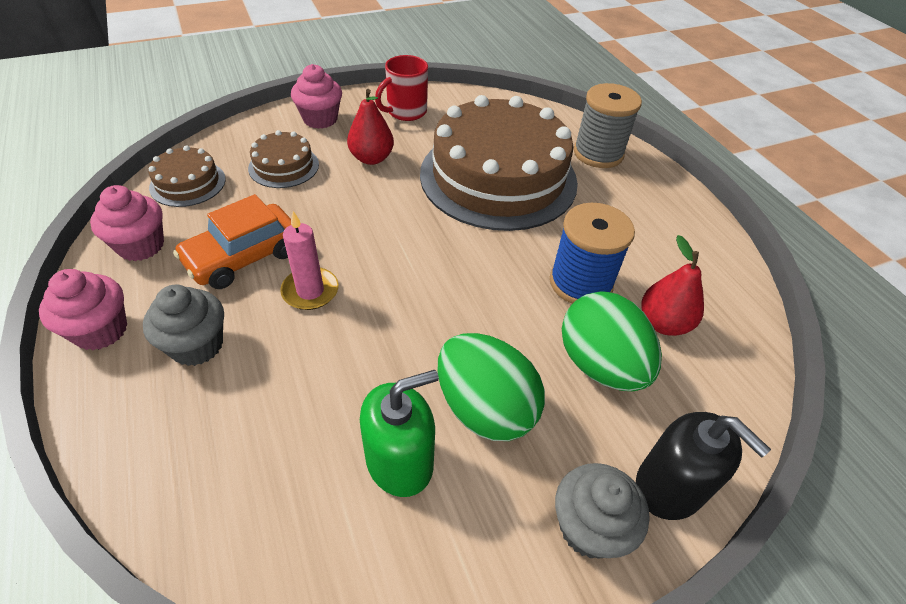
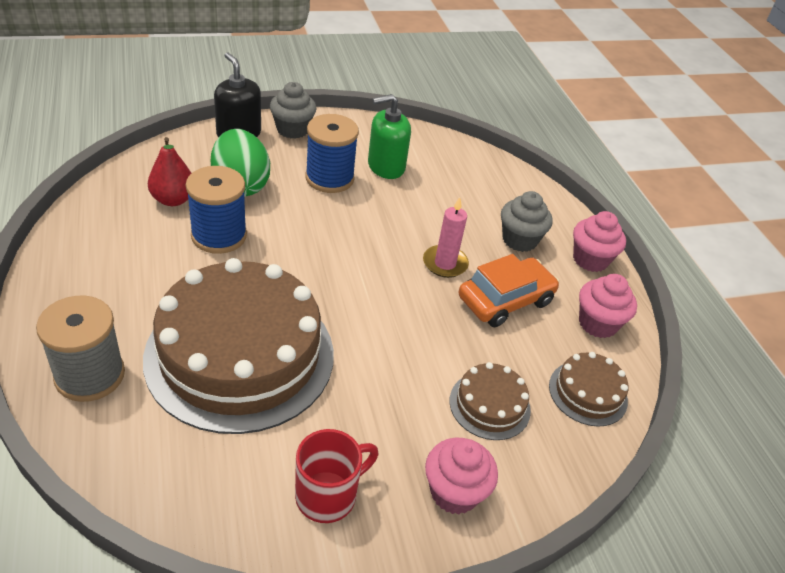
camera: 175 degrees left, 5 degrees down
(371, 158) = (386, 404): red pear -> none
(485, 408) = (329, 178): green egg -> blue spool

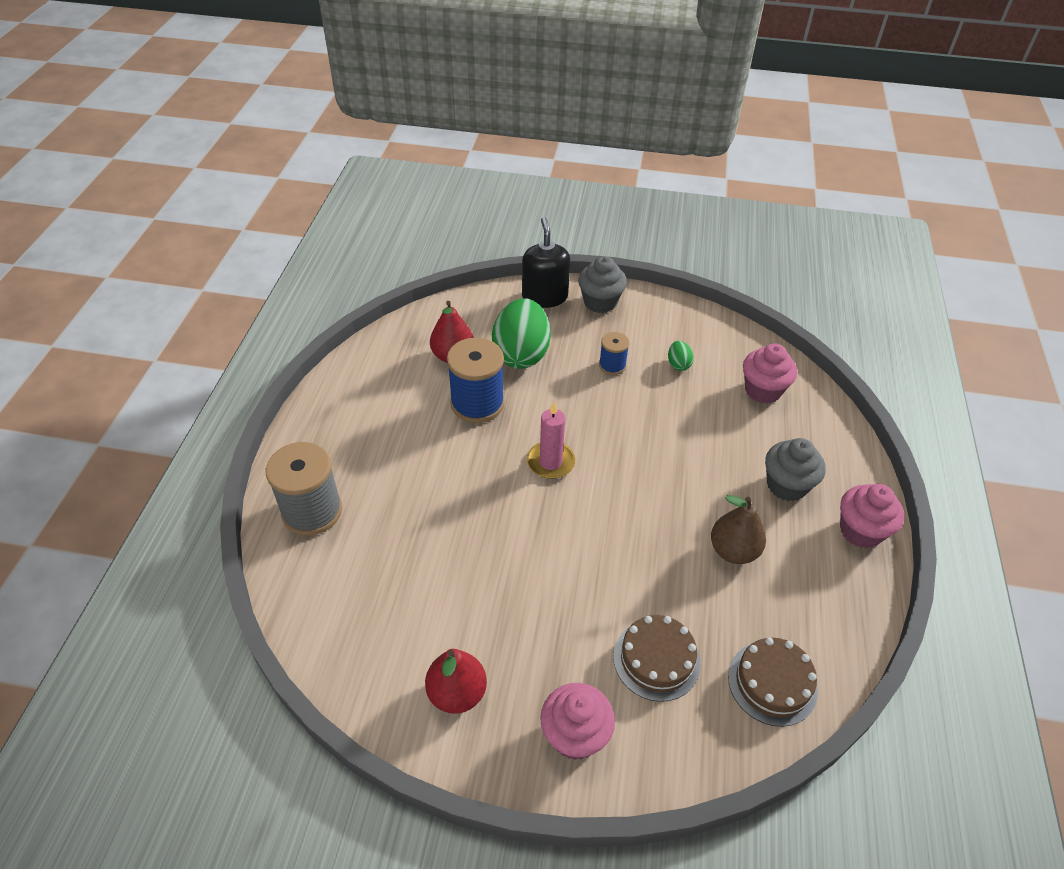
camera: 30 degrees right, 5 degrees up
(240, 355) = (442, 530): brown cake -> none
(328, 495) = (457, 693): red mug -> red pear
(329, 178) = (612, 365): blue spool -> blue spool, size x0.53
(386, 166) = (678, 364): green soap dispenser -> green egg
(445, 263) = (687, 491): pink candle -> pink candle (550, 462)
(505, 300) = (733, 551): orange car -> brown pear
(597, 323) = (827, 608): pink cupcake -> pink cupcake (762, 390)

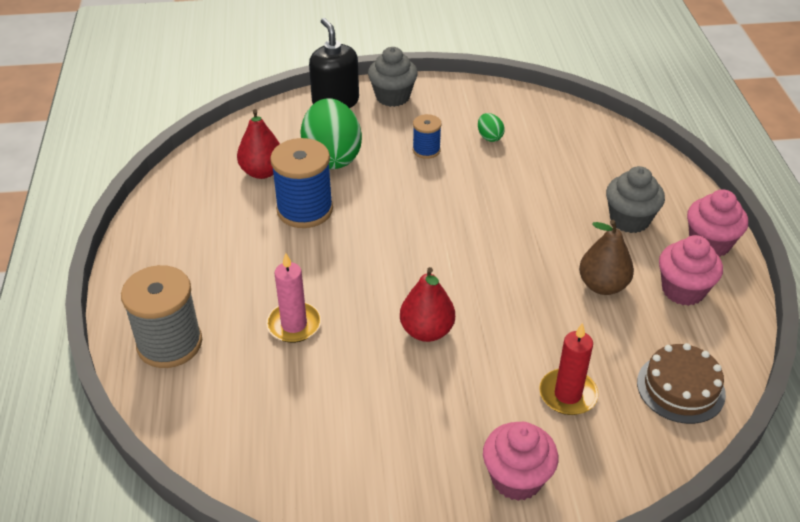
camera: 15 degrees left, 5 degrees down
(457, 693) = (386, 472): red pear -> red pear (427, 331)
(550, 462) = (399, 247): pink candle -> pink candle (294, 324)
(656, 659) = (568, 394): brown cake -> red candle
(762, 390) = (577, 144): pink cupcake -> pink cupcake (683, 290)

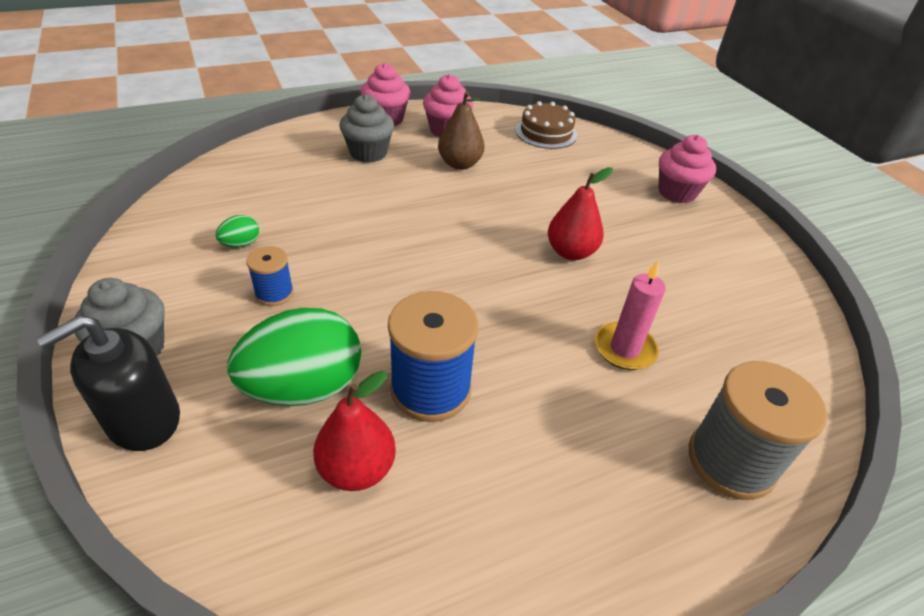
camera: 110 degrees left, 0 degrees up
(568, 394) = (586, 175): red candle -> none

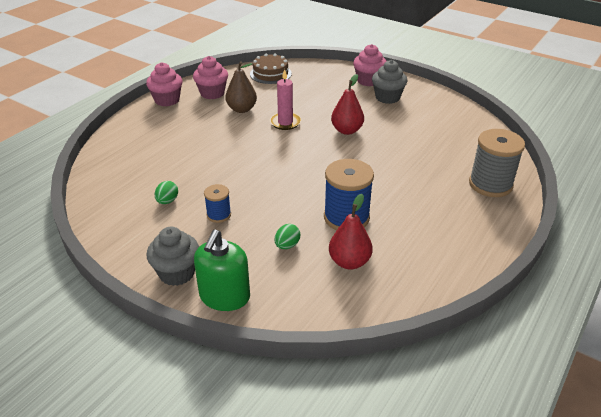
camera: 30 degrees left, 5 degrees down
(143, 420) = (224, 296): black soap dispenser -> green soap dispenser
(304, 387) = (287, 245): green egg -> green egg, size x0.43
(368, 153) = (180, 124): grey cupcake -> grey cupcake (387, 97)
(624, 349) = (412, 162): pink candle -> pink candle (285, 122)

